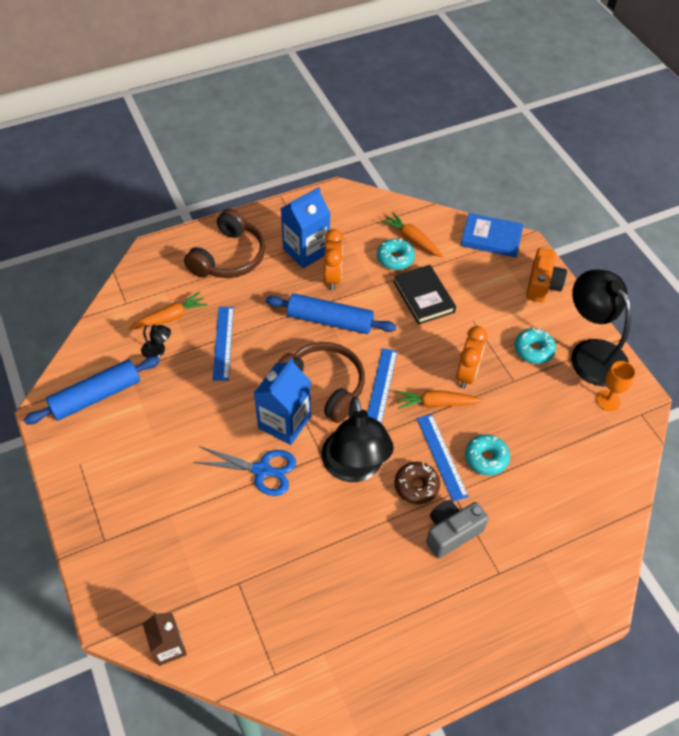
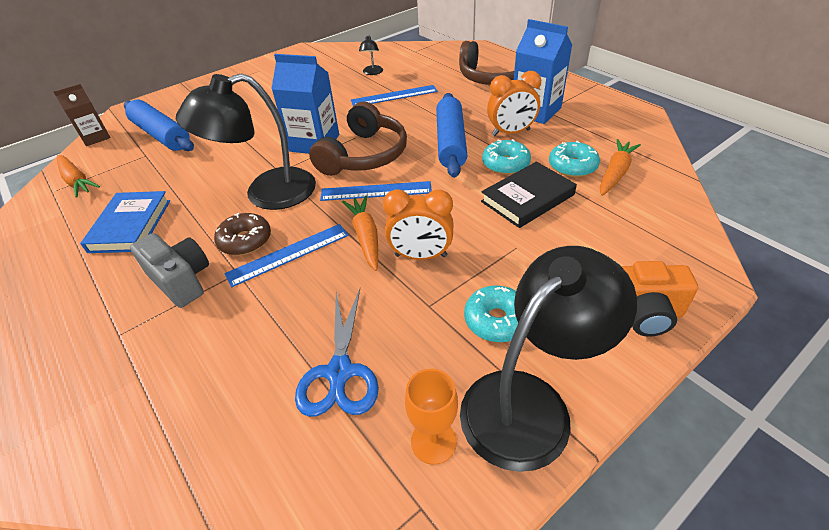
camera: 80 degrees right, 10 degrees down
(96, 396) = (320, 62): blue rolling pin -> blue rolling pin (161, 135)
(170, 317) = (409, 69): orange carrot -> orange carrot (77, 181)
(262, 470) = (259, 142): blue scissors -> blue scissors (339, 372)
(486, 458) = (290, 295): turquoise donut -> turquoise donut (505, 164)
(491, 238) = (685, 241): blue book -> blue book (131, 225)

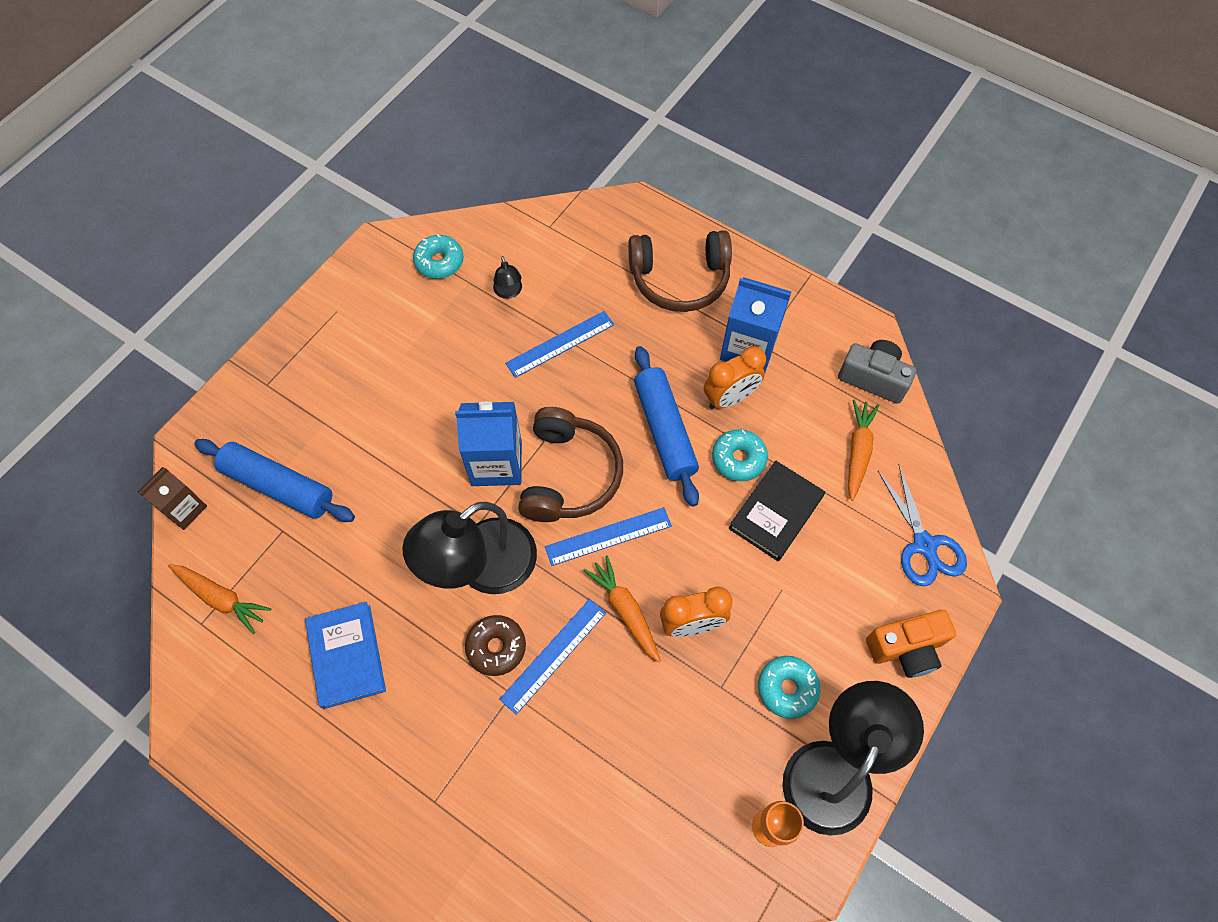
camera: 20 degrees left, 20 degrees up
(181, 280) = (457, 719): grey camera -> grey camera (873, 378)
(339, 372) = (668, 783): blue scissors -> blue scissors (924, 545)
(572, 166) = (811, 448): turquoise donut -> turquoise donut (439, 262)

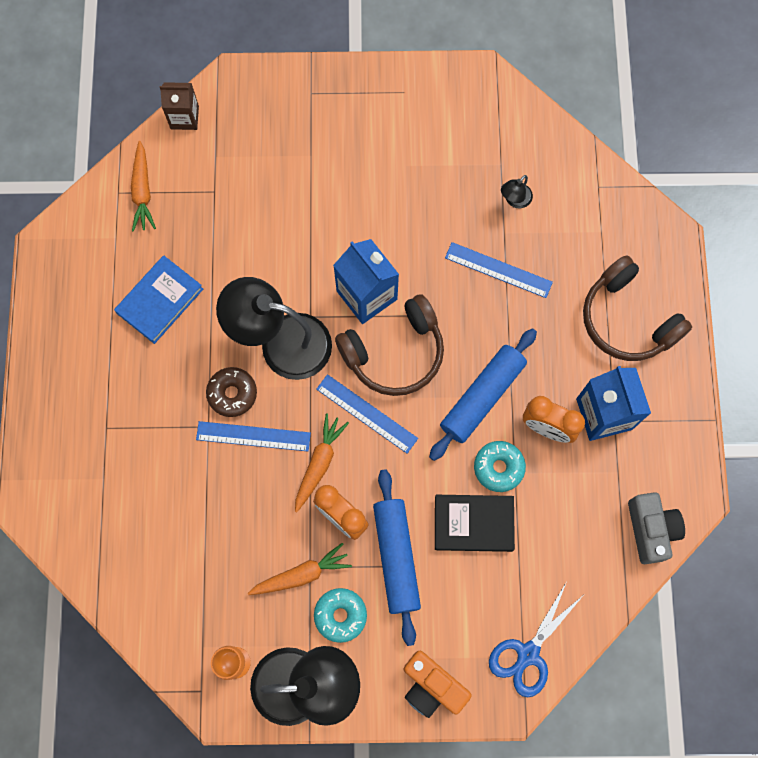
camera: 55 degrees right, 10 degrees up
(278, 486) = (243, 163): blue rolling pin -> blue rolling pin (396, 557)
(439, 262) = (501, 131): turquoise donut -> none
(857, 451) = (573, 556): orange carrot -> orange carrot (301, 574)

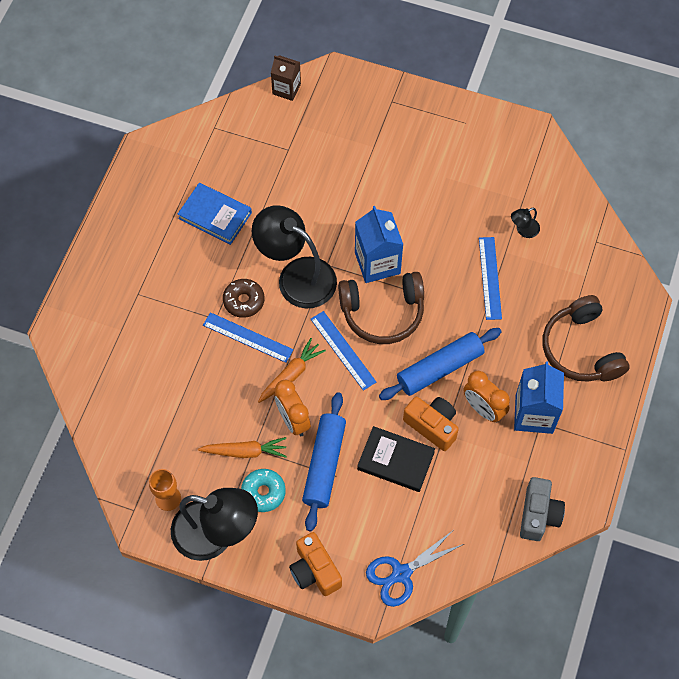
camera: 20 degrees right, 10 degrees down
(143, 191) = (233, 132): orange carrot -> none
(160, 301) = (215, 215): blue book -> blue book turned 60 degrees clockwise
(498, 270) = (490, 278): blue ruler -> blue ruler turned 45 degrees clockwise
(498, 467) = (432, 426): turquoise donut -> orange camera

